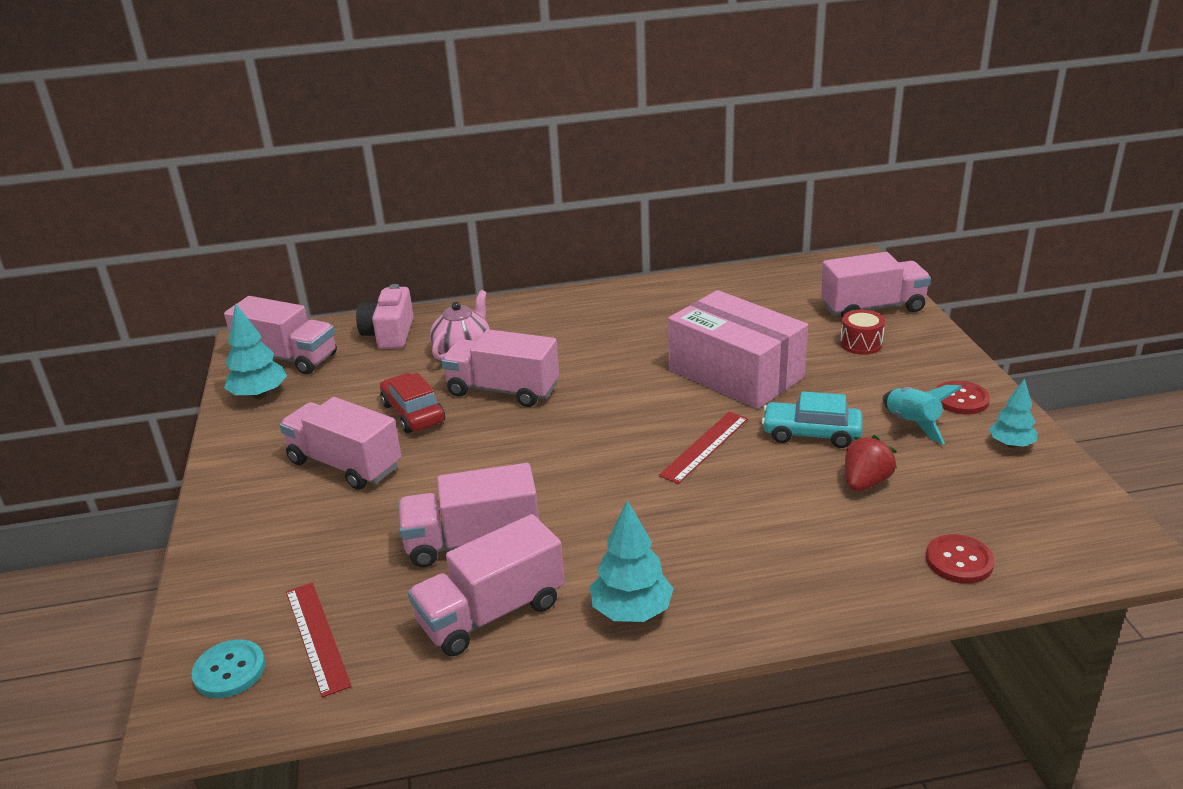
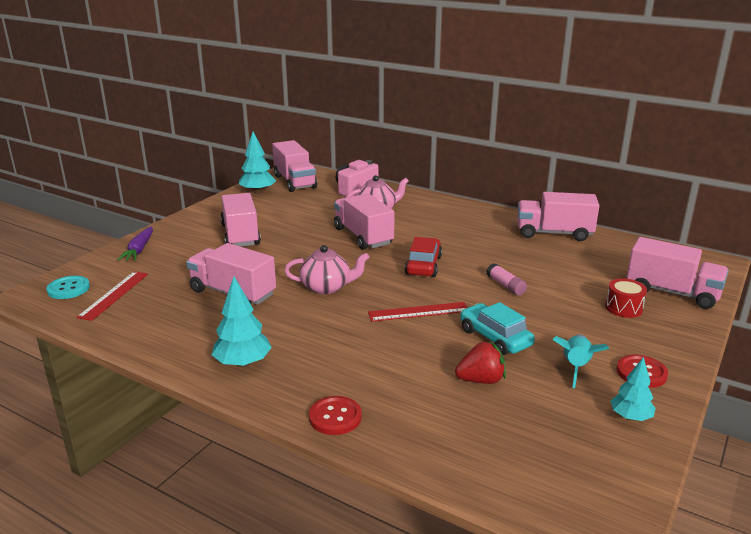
camera: 40 degrees right, 5 degrees down
(233, 560) = (139, 250): none -> purple carrot
(413, 413) = (305, 227): red car -> red car (423, 265)
(491, 613) = (187, 326): pink truck -> pink truck (554, 233)
(568, 472) = (327, 287): none -> pink teapot
(736, 373) = (505, 286): pink box -> pink glue stick
(959, 561) = (462, 455): red button -> red button (335, 417)

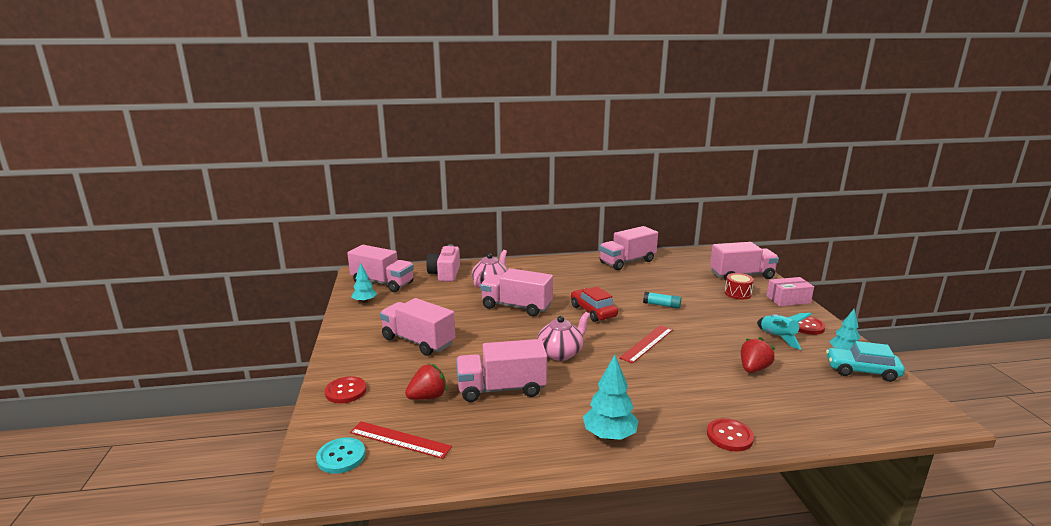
camera: 40 degrees left, 5 degrees down
(114, 295) = (400, 439): red ruler -> red ruler turned 45 degrees counterclockwise
(139, 250) = (346, 391): purple carrot -> red button
(177, 276) = (428, 397): none -> red strawberry
(258, 192) = (364, 301): turquoise tree -> turquoise tree, size x0.66
(495, 338) = (714, 340): turquoise car -> turquoise car (862, 371)
(505, 286) = (661, 305): pink glue stick -> turquoise glue stick
(681, 338) = (788, 299): none -> pink box

